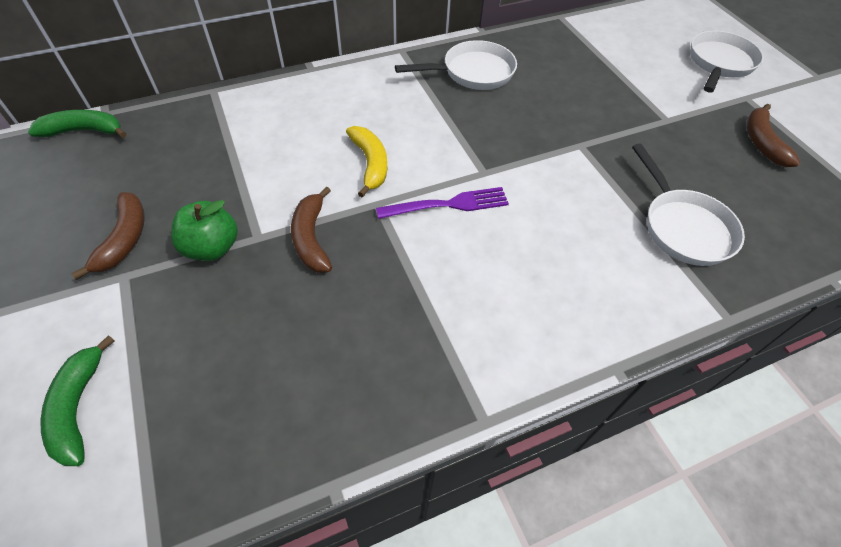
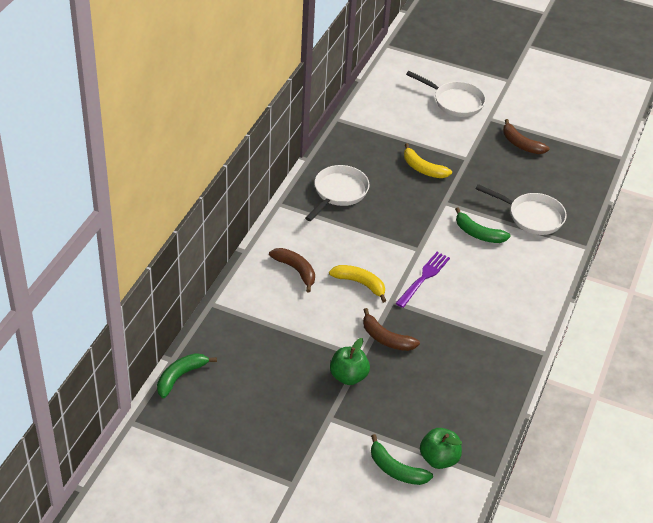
camera: 45 degrees left, 10 degrees down
(124, 239) = (301, 404): brown banana -> brown banana (296, 270)
(141, 444) = (439, 459): none -> green apple
(581, 201) = (478, 234): none -> green banana
(598, 101) = (423, 169): none -> yellow banana
(719, 63) = (455, 102): white pan -> white pan turned 135 degrees clockwise

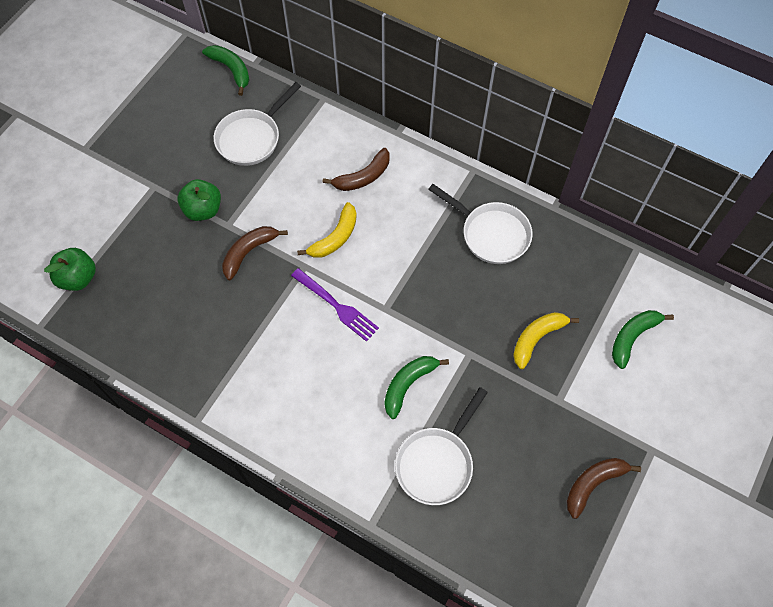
camera: 100 degrees right, 20 degrees up
(396, 469) = (76, 236): green banana -> green banana (632, 337)
(455, 102) = (687, 408): white pan -> white pan (251, 138)

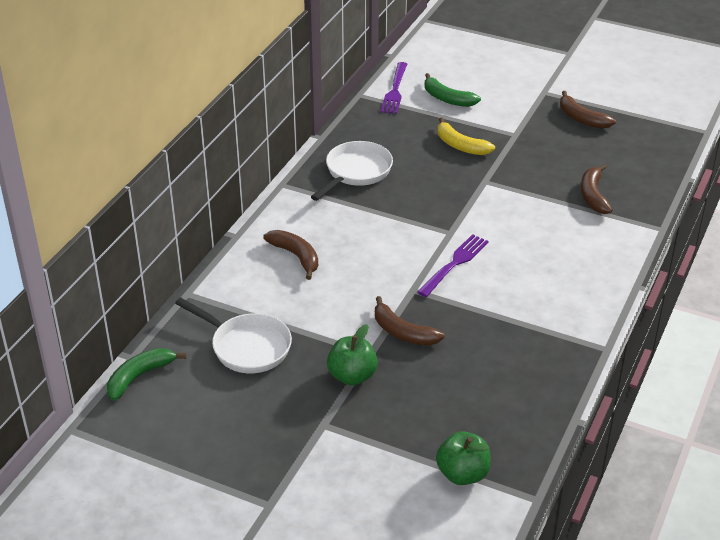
camera: 95 degrees left, 25 degrees down
(335, 237) = (375, 271): yellow banana -> none
(408, 384) = (525, 215): green banana -> none
(437, 463) = (593, 196): white pan -> brown banana
(647, 284) = (395, 90): none -> purple fork

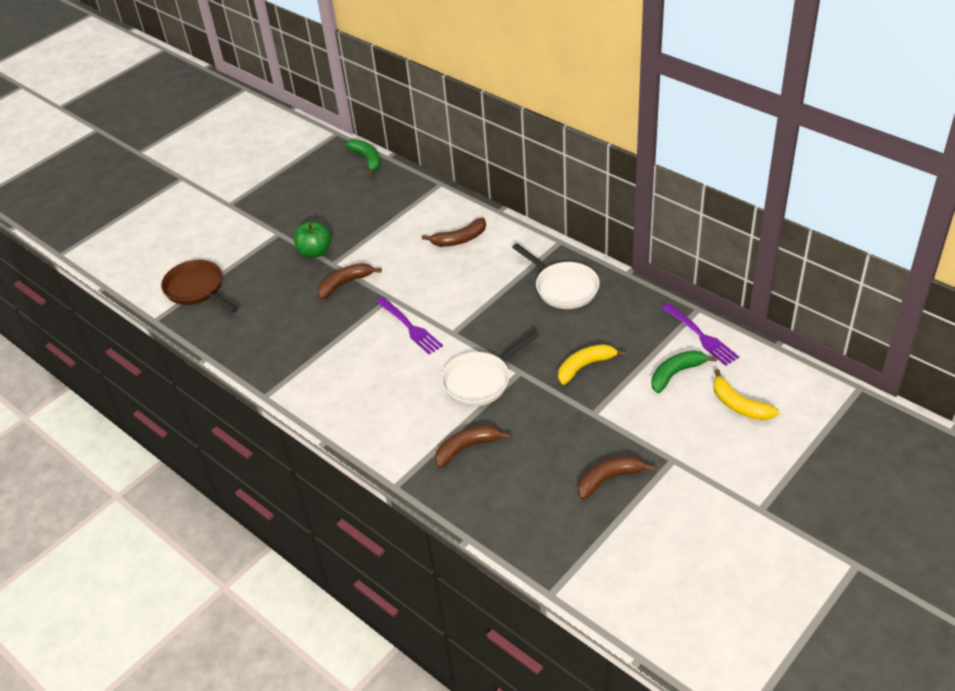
camera: 110 degrees right, 5 degrees up
(247, 347) = (370, 206): white pan -> white pan (480, 381)
(395, 90) = (701, 336): purple fork -> purple fork turned 150 degrees counterclockwise
(462, 474) = (197, 289): green apple -> brown pan
(469, 67) = (739, 405): none -> yellow banana
(593, 196) = (467, 448): brown banana -> brown banana turned 45 degrees counterclockwise

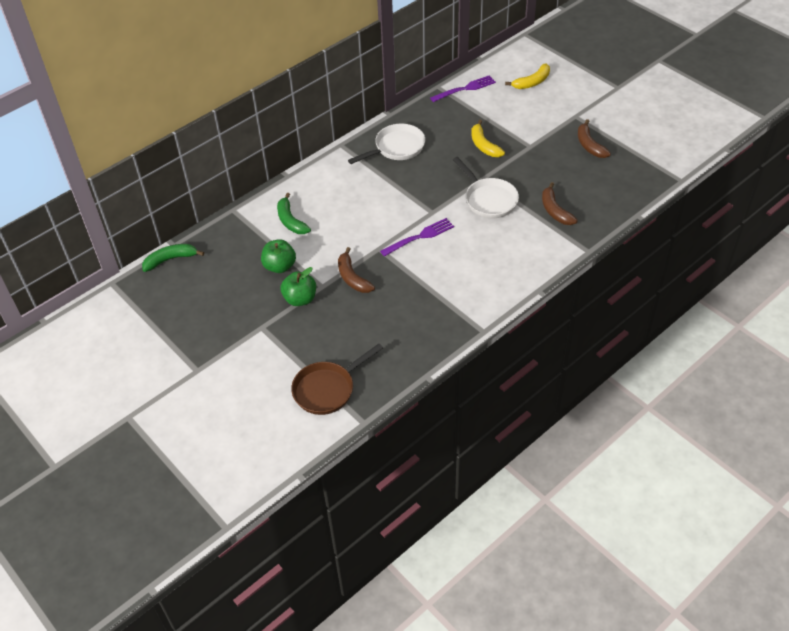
camera: 85 degrees left, 5 degrees up
(360, 230) = (279, 266): none -> green apple
(459, 239) = (317, 202): brown banana -> none
(676, 374) = (499, 104): green banana -> green banana (290, 221)

